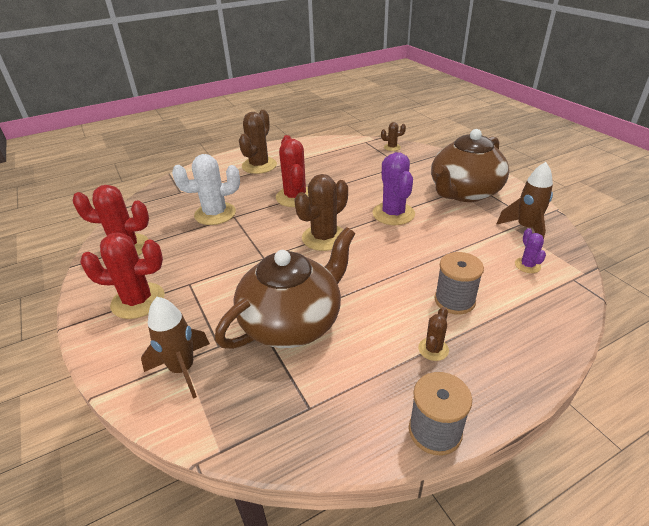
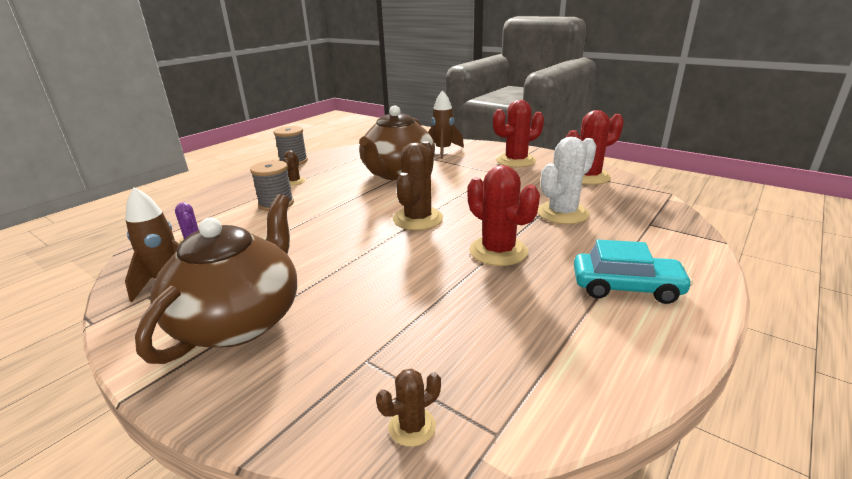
camera: 155 degrees right, 10 degrees down
(259, 165) = (626, 287): brown cactus -> turquoise car
(393, 214) = (350, 260): purple cactus -> none

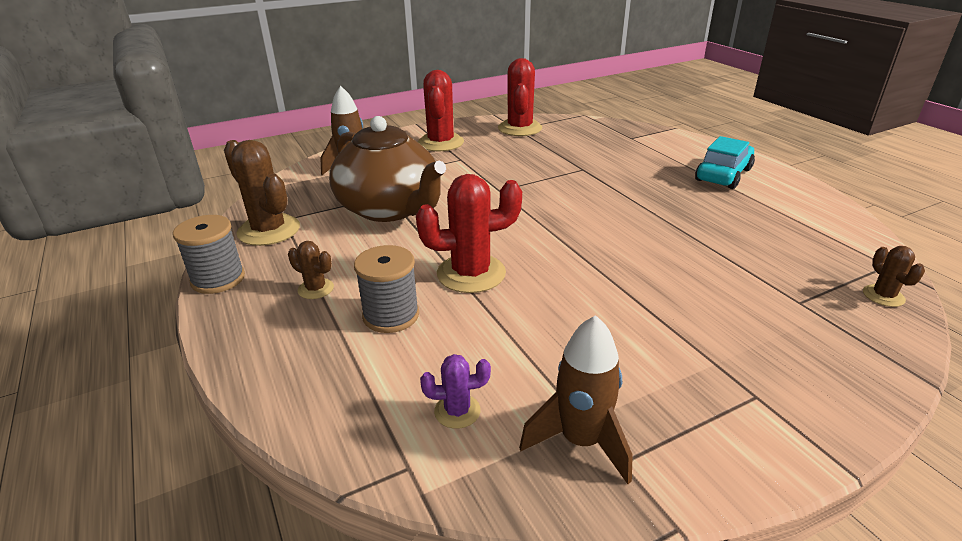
camera: 65 degrees left, 5 degrees up
(240, 320) = (713, 373): brown teapot -> none
(418, 219) = (539, 224): brown cactus -> brown cactus (269, 230)
(498, 251) = (640, 203): red cactus -> red cactus (471, 273)
(562, 213) = (586, 159): white cactus -> none

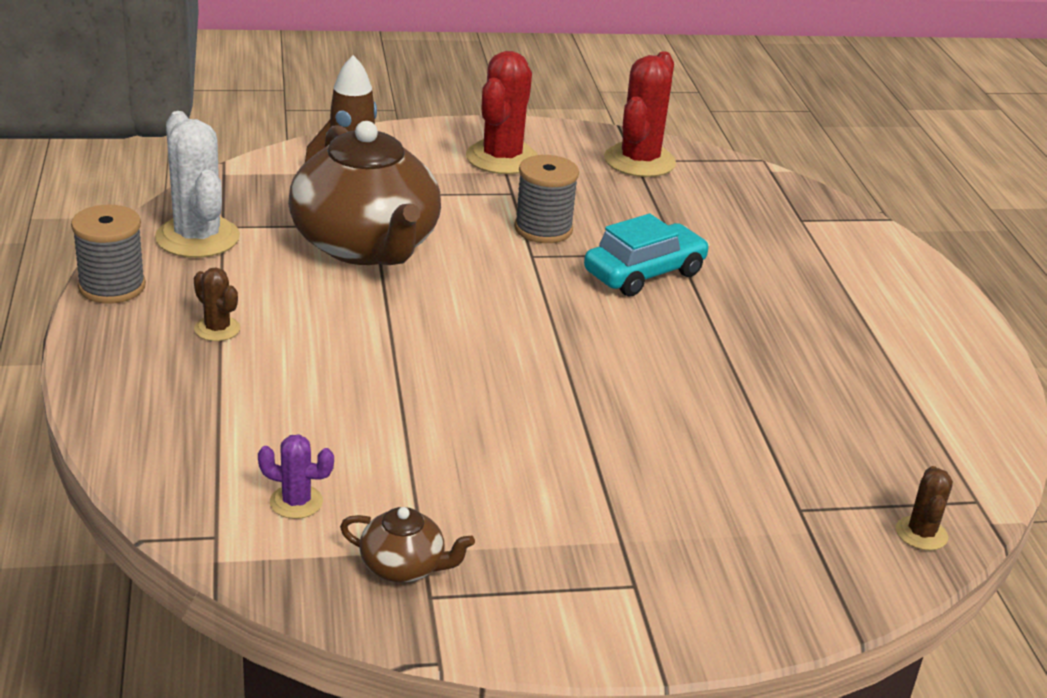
camera: 15 degrees right, 0 degrees up
(269, 230) = (197, 237): brown cactus -> white cactus
(391, 315) = (286, 384): grey spool -> grey spool (543, 229)
(471, 273) = (412, 361): red cactus -> none
(581, 441) = (404, 567): brown rocket -> brown teapot
(723, 175) = (884, 316): turquoise car -> turquoise car (644, 273)

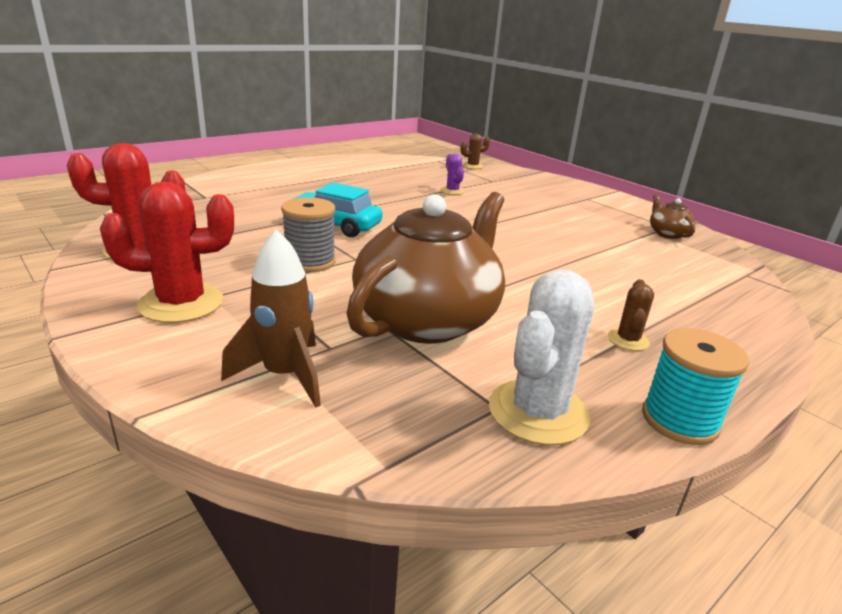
camera: 120 degrees left, 5 degrees down
(112, 287) = (679, 420): grey spool -> turquoise spool
(296, 502) = (689, 263): purple cactus -> purple cactus (452, 191)

